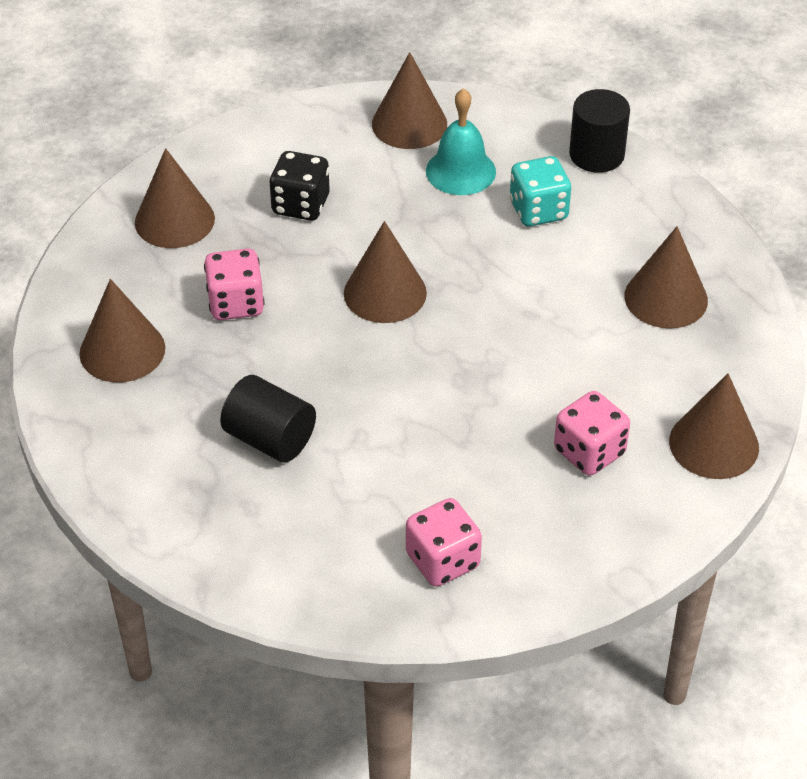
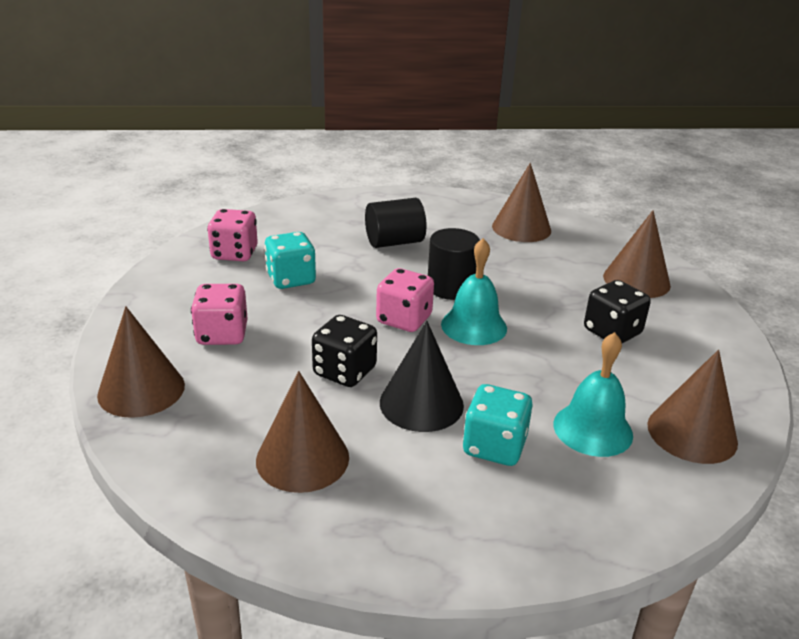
camera: 125 degrees right, 15 degrees down
(236, 303) = (525, 271): pink dice -> pink dice (404, 320)
(385, 293) = (474, 326): brown cone -> turquoise bell
(443, 472) = (291, 279): none -> turquoise dice
(534, 270) = (421, 403): none -> black cone
(546, 336) = (344, 371): none -> black dice
(596, 155) = (546, 537): black cylinder -> black cylinder (451, 287)

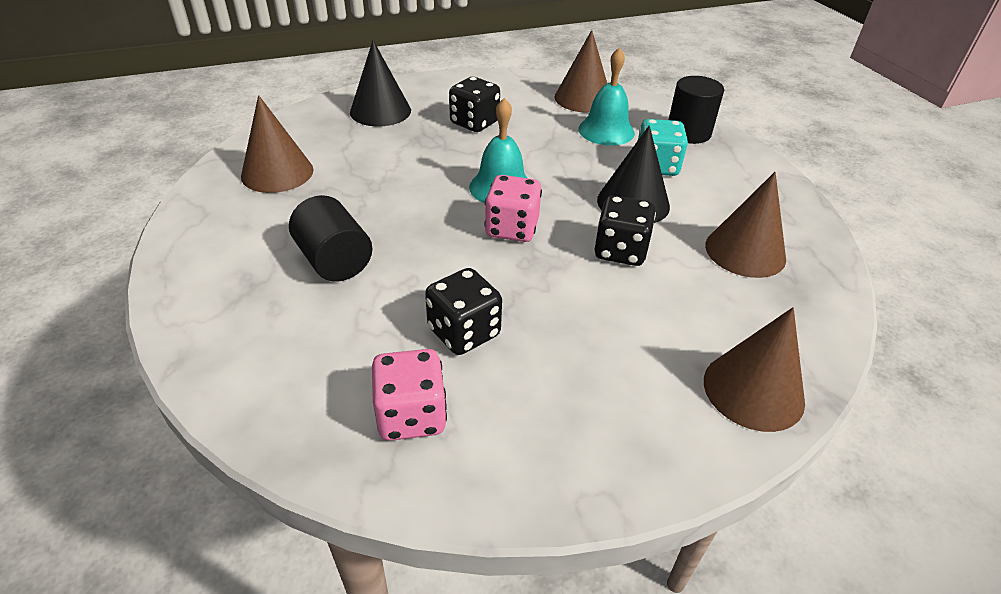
camera: 105 degrees left, 10 degrees up
(222, 334) = (616, 358): pink dice -> none
(291, 279) = (464, 332): turquoise dice -> black dice
(451, 287) = (434, 207): black cylinder -> black cylinder (688, 133)
(636, 280) = (380, 111): brown cone -> black cone

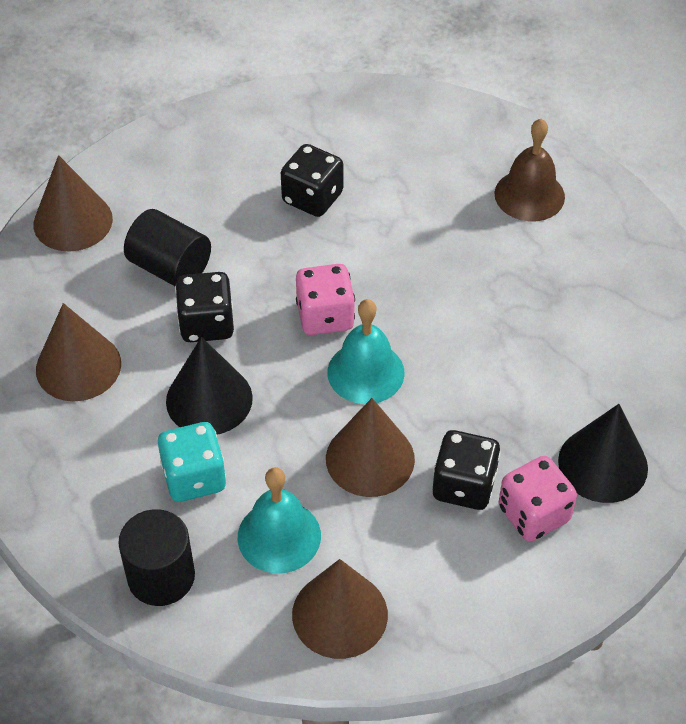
camera: 160 degrees right, 10 degrees up
(248, 268) = (529, 195): none -> brown bell
(277, 173) = (618, 309): brown cone -> brown cone (370, 458)
(334, 261) = (464, 225): black cylinder -> black cylinder (170, 267)
(411, 415) = (315, 131): pink dice -> pink dice (533, 514)

